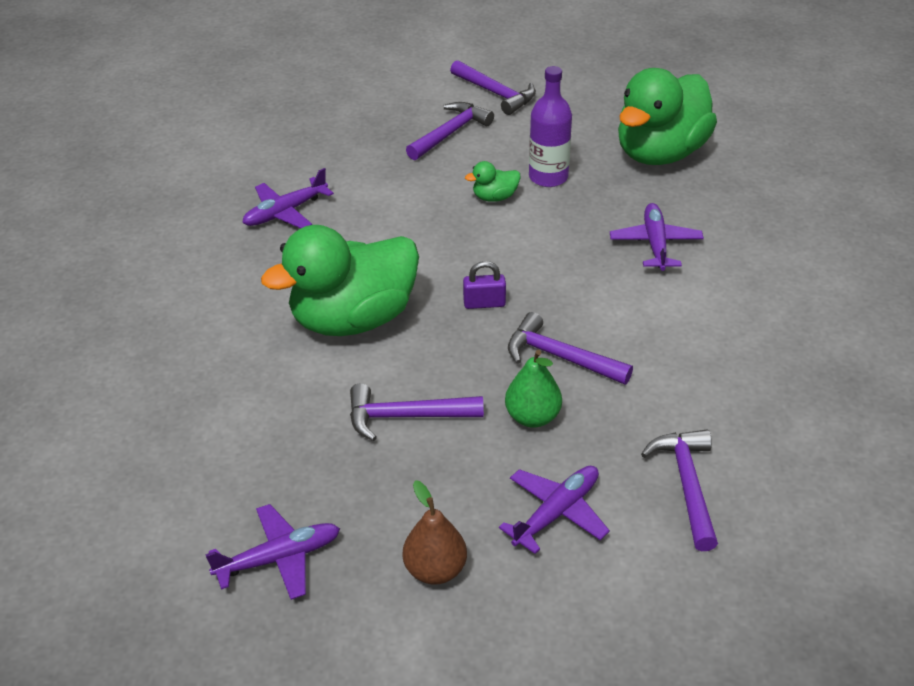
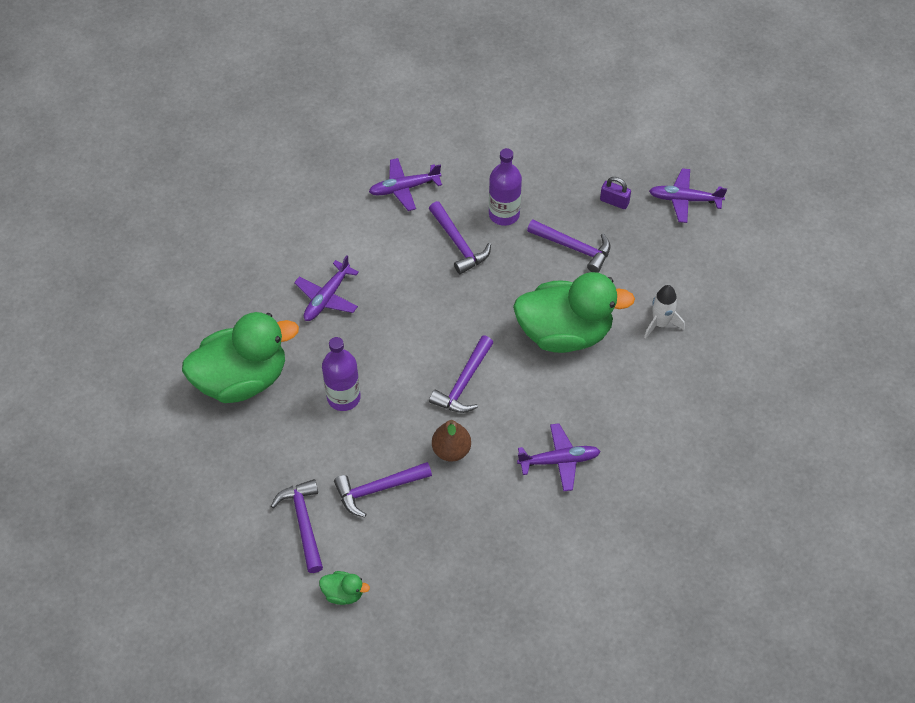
camera: 150 degrees left, 15 degrees up
(235, 377) = (660, 323): none -> white rocket
(435, 570) = (610, 159): brown pear -> brown pear (451, 450)
(484, 303) = (474, 304): purple padlock -> purple padlock (614, 201)
(494, 197) = (398, 396): green duck -> green duck (343, 593)
(532, 417) = (504, 214): green pear -> purple bottle
(556, 513) = (532, 158): purple plane -> purple plane (404, 188)
(687, 485) = (455, 142): purple hammer -> purple hammer (464, 383)

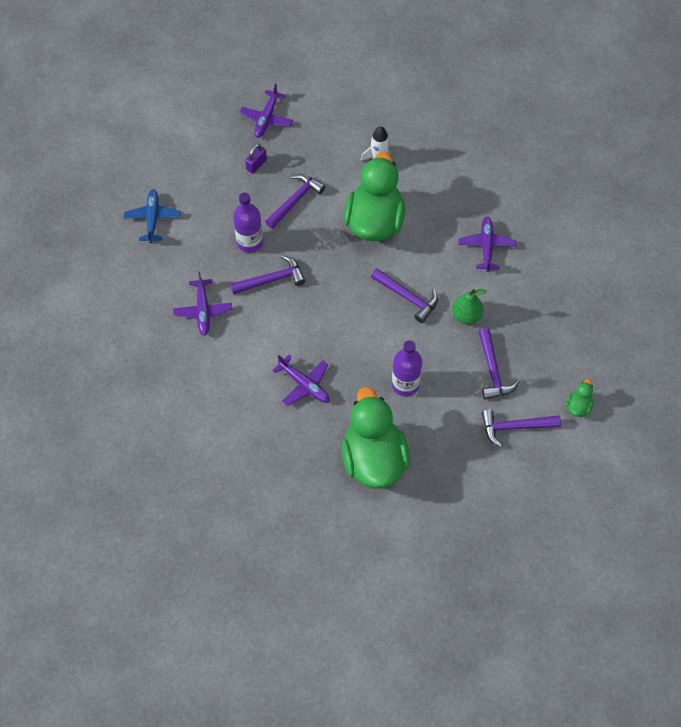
camera: 80 degrees left, 5 degrees up
(451, 450) = (466, 315): brown pear -> green pear
(513, 121) = (152, 219): none -> blue plane

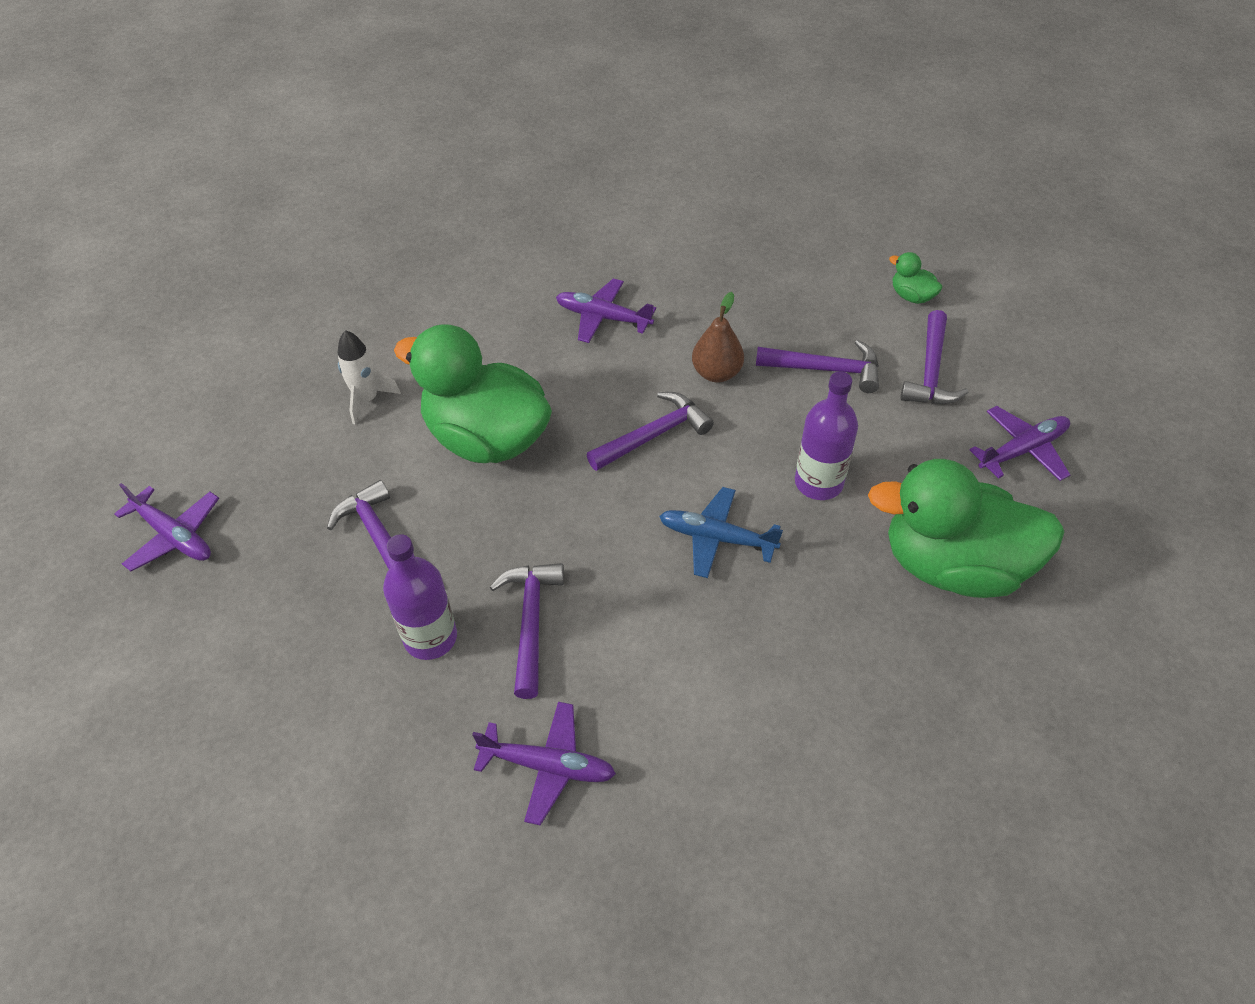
camera: 70 degrees left, 10 degrees down
(152, 219) = (275, 808): blue plane -> blue plane (717, 538)
(256, 164) = (264, 579): purple padlock -> none
(304, 384) = (775, 630): purple plane -> purple plane (1022, 450)
(466, 315) = (716, 373): green pear -> brown pear

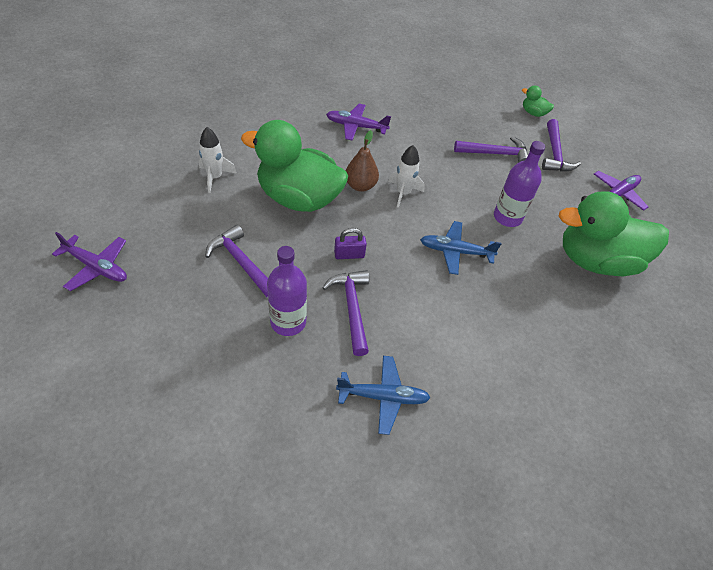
camera: 15 degrees left, 0 degrees up
(545, 535) = (349, 254): none -> purple padlock
(547, 766) = (382, 397): purple plane -> blue plane
(654, 435) = (403, 193): purple hammer -> white rocket
(716, 373) = (432, 157): brown pear -> brown pear (360, 186)

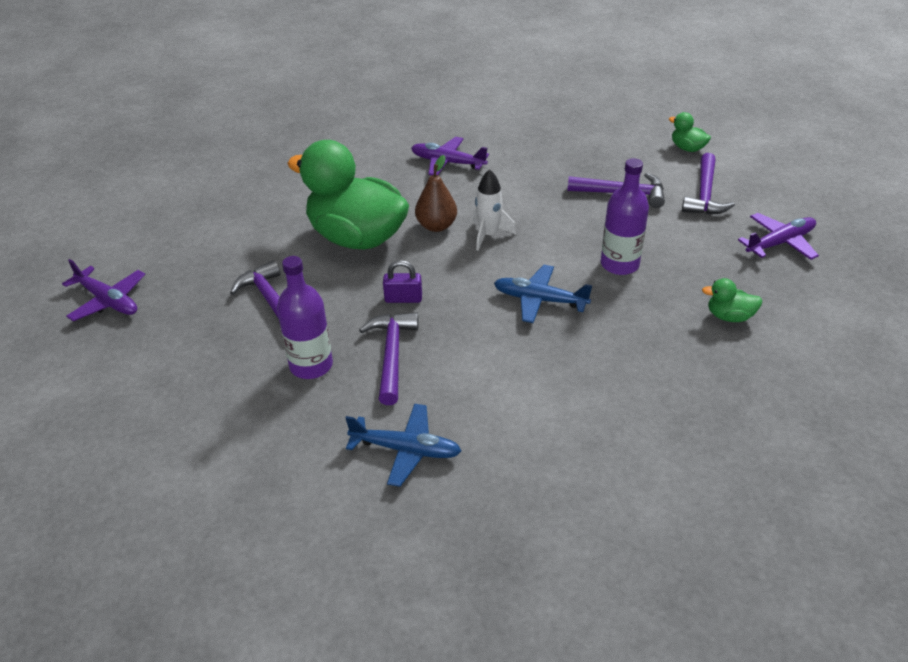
camera: 15 degrees right, 10 degrees down
(215, 177) = (263, 214): white rocket -> none
(596, 260) = (729, 316): green duck -> green duck, size x0.40

